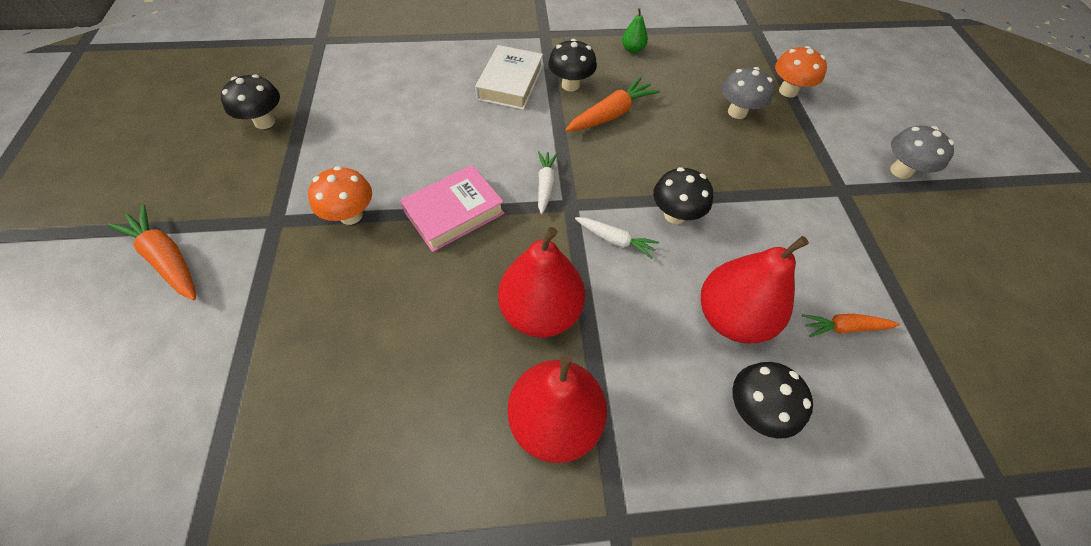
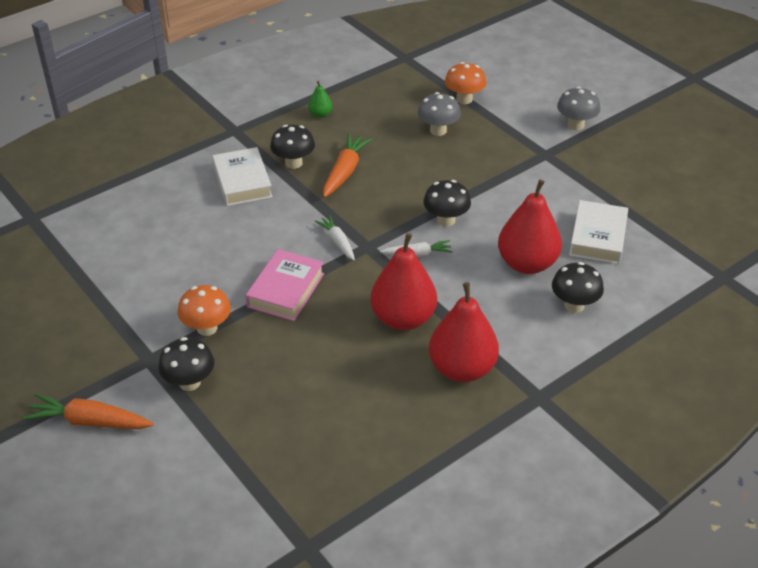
camera: 30 degrees left, 15 degrees down
(265, 122) = (56, 300): black mushroom -> black mushroom (189, 382)
(844, 327) = (597, 237): orange carrot -> white book

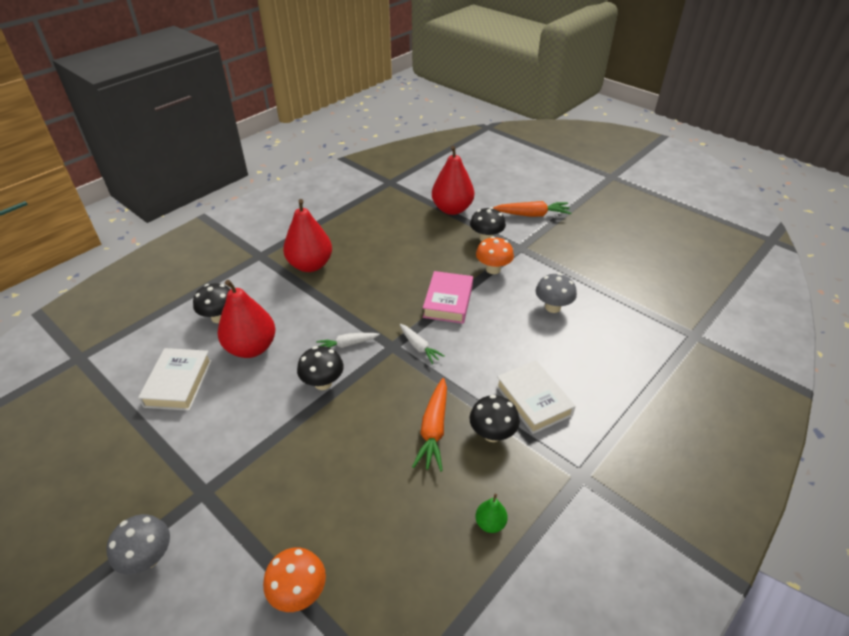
camera: 170 degrees right, 0 degrees up
(403, 319) = (354, 292): red pear -> red pear (452, 209)
(438, 130) = (334, 515): grey mushroom -> grey mushroom (552, 307)

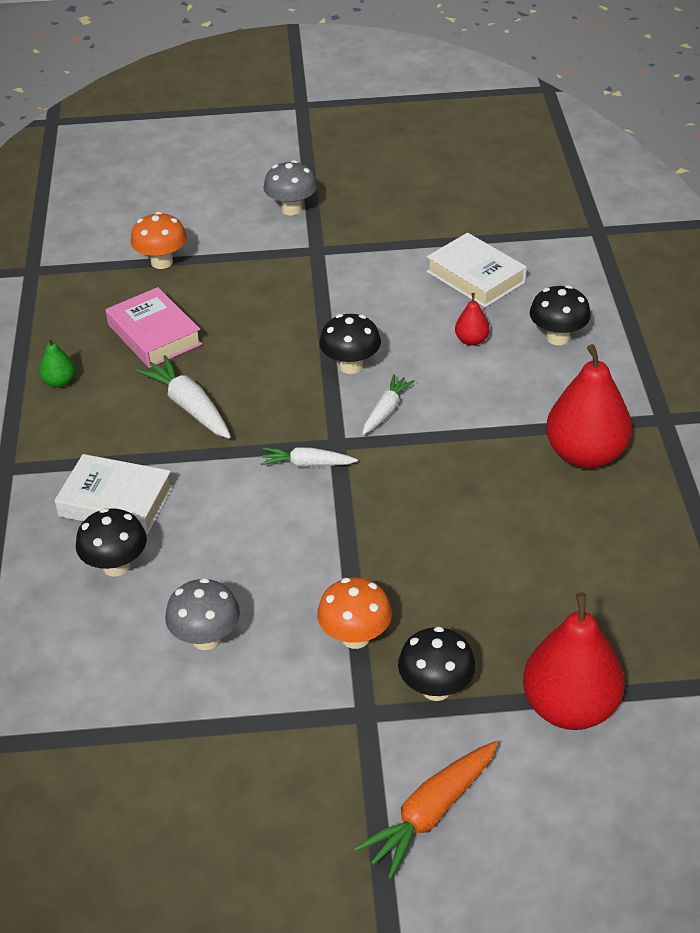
camera: 135 degrees right, 0 degrees up
(251, 348) = (471, 340): red pear -> red pear, size x0.45
(434, 429) = (189, 407): orange carrot -> white carrot
(448, 301) = (350, 540): pink book -> pink book (154, 334)
(492, 434) = (127, 442): black mushroom -> black mushroom (116, 566)

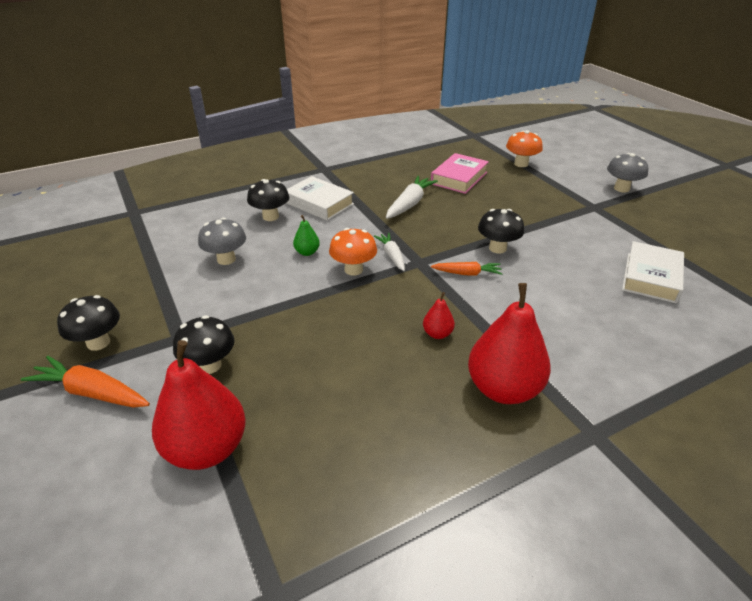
camera: 65 degrees right, 5 degrees down
(59, 382) = (397, 164): green pear -> green pear (307, 252)
(116, 501) = (319, 203): white book -> white book turned 45 degrees counterclockwise
(355, 637) = (246, 315): orange mushroom -> orange mushroom (353, 270)
(386, 411) = (466, 273): white carrot -> orange carrot
(471, 340) = (578, 293): red pear -> red pear (437, 334)
(557, 337) = (630, 337): black mushroom -> black mushroom (98, 343)

